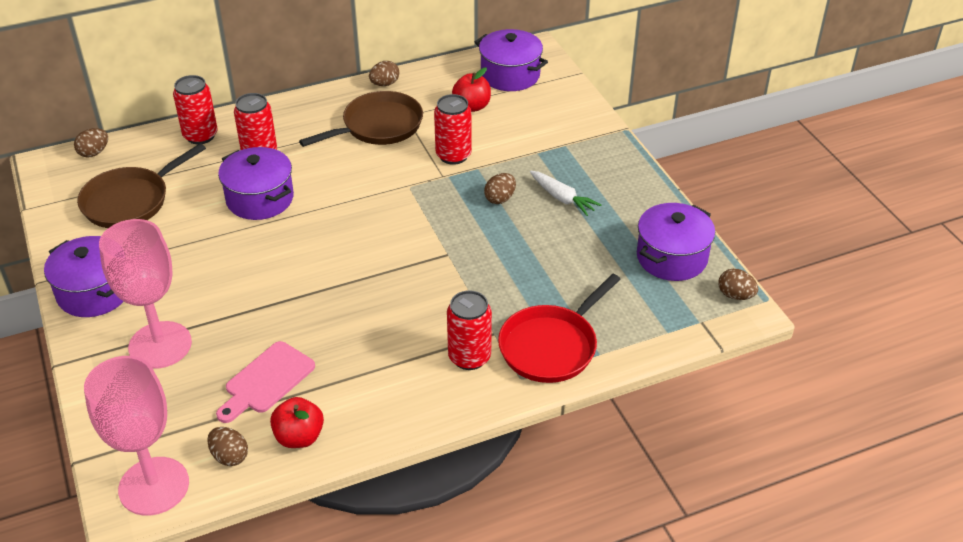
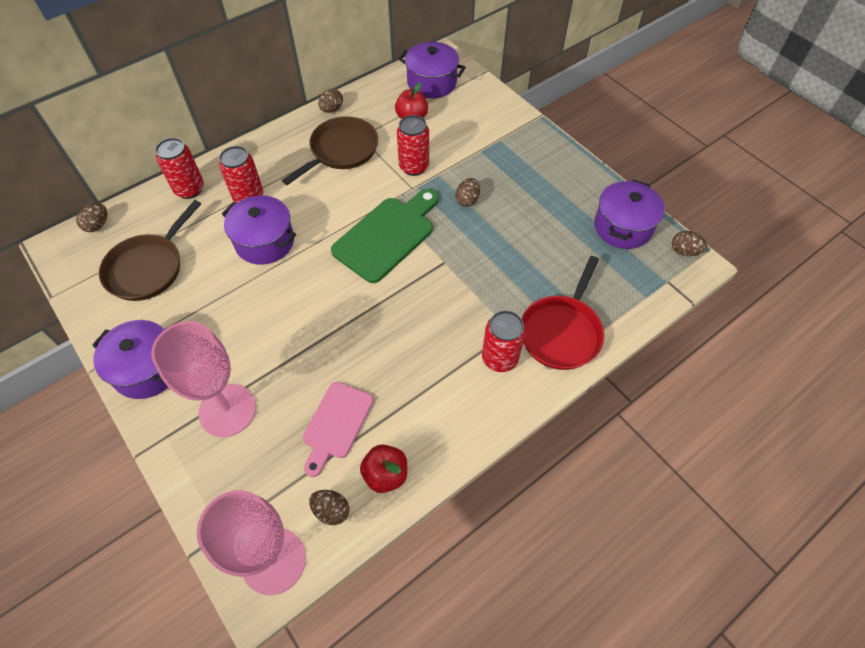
camera: 15 degrees left, 15 degrees up
(395, 217) = (387, 235): none -> green cutting board
(562, 198) = (517, 190): white carrot -> none

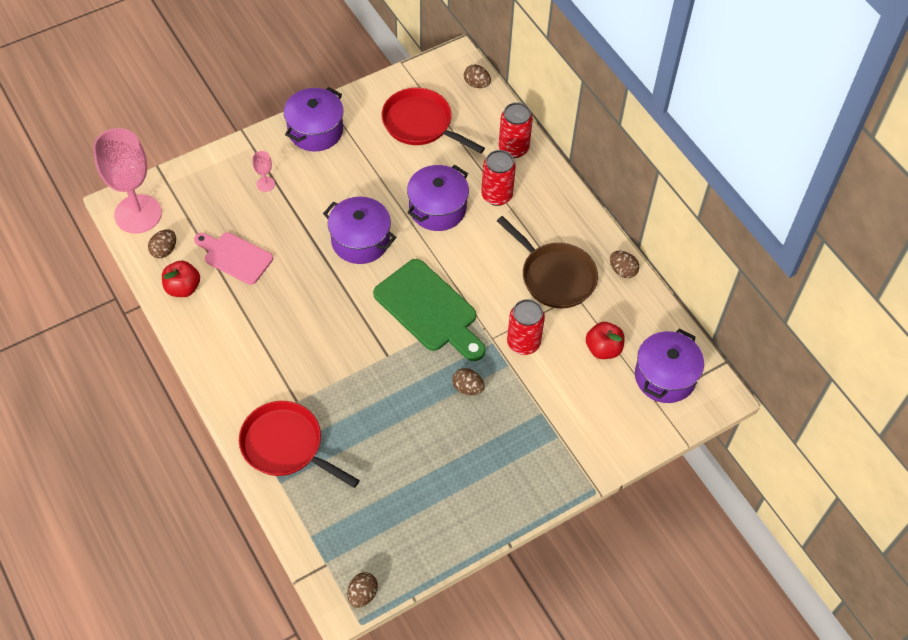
camera: 95 degrees right, 0 degrees up
(148, 268) = (421, 124): brown pan -> red pan
(227, 410) = (265, 184): pink goblet -> pink goblet, size x0.40
(499, 358) = (269, 387): red can -> none
(623, 227) = (407, 538): purple pot -> purple pot (360, 241)

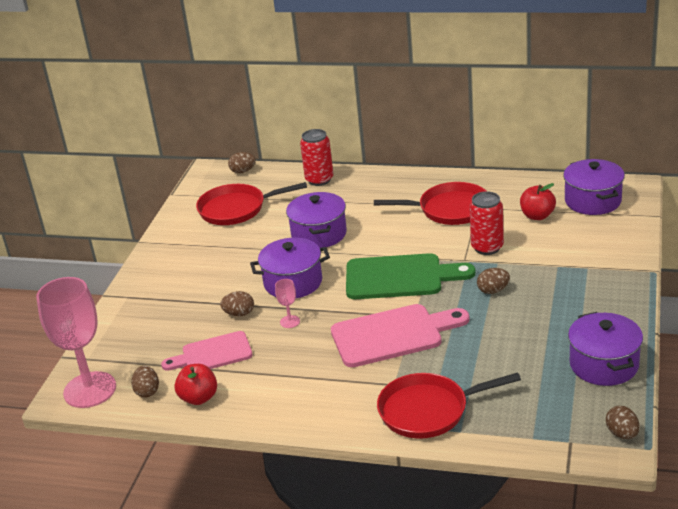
camera: 40 degrees left, 25 degrees down
(265, 184) = (171, 306): pink goblet -> pink goblet (290, 321)
(315, 131) = (164, 259): purple pot -> purple pot (604, 365)
(353, 358) = (393, 335): none -> pink cutting board
(496, 195) = (347, 204): red can -> none
(554, 276) = (449, 209): brown pan -> red pan
(622, 270) = (484, 180): brown egg -> brown egg (239, 314)

